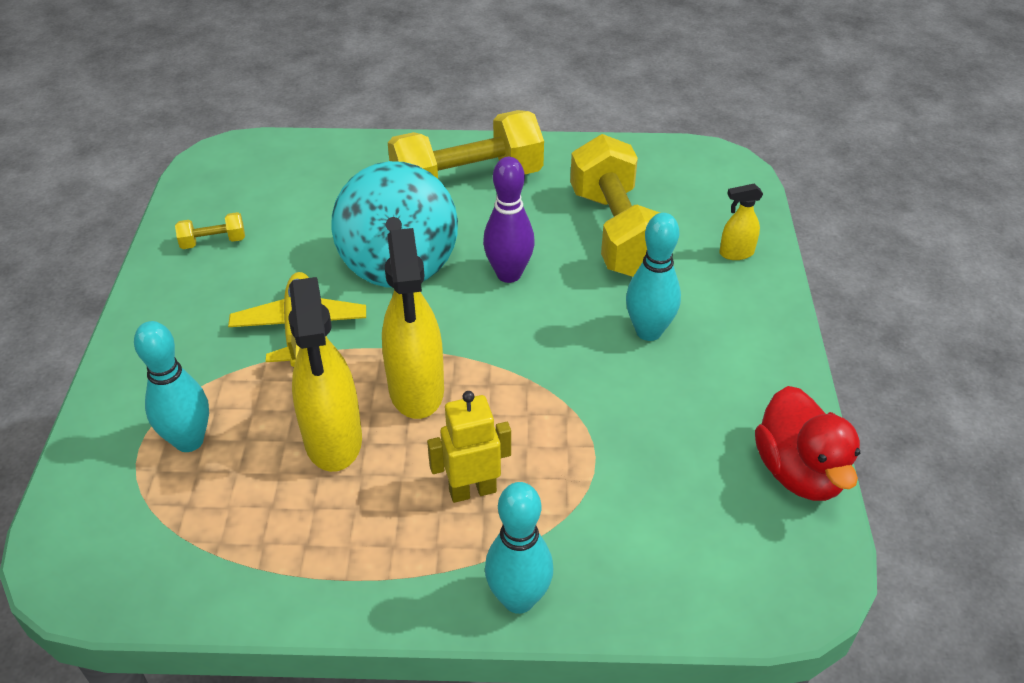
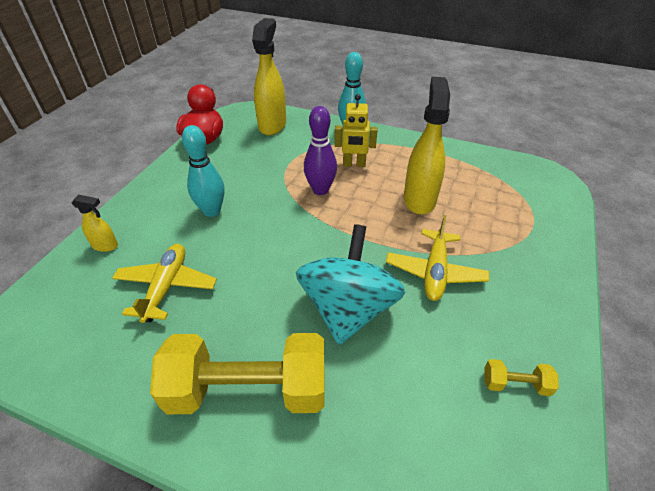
camera: 160 degrees left, 0 degrees up
(189, 441) = (504, 218): turquoise bowling pin -> none
(416, 391) = (366, 213): yellow spray bottle -> yellow spray bottle (272, 125)
(509, 274) = (270, 273): purple bowling pin -> purple bowling pin (320, 190)
(617, 233) = (166, 287): yellow dumbbell -> yellow plane

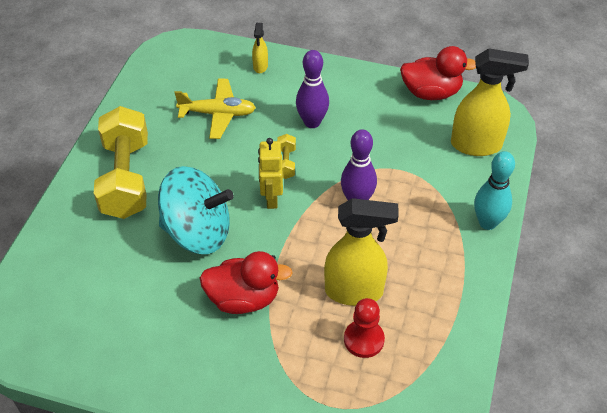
camera: 85 degrees right, 5 degrees up
(212, 211) = (312, 122): turquoise bowling pin -> purple bowling pin
(354, 164) = (411, 228): yellow robot -> yellow robot (271, 198)
(435, 272) = (243, 299): yellow plane -> red duck
(466, 198) = (364, 340): none -> red pawn
(515, 384) = (122, 347): yellow dumbbell -> yellow dumbbell (286, 163)

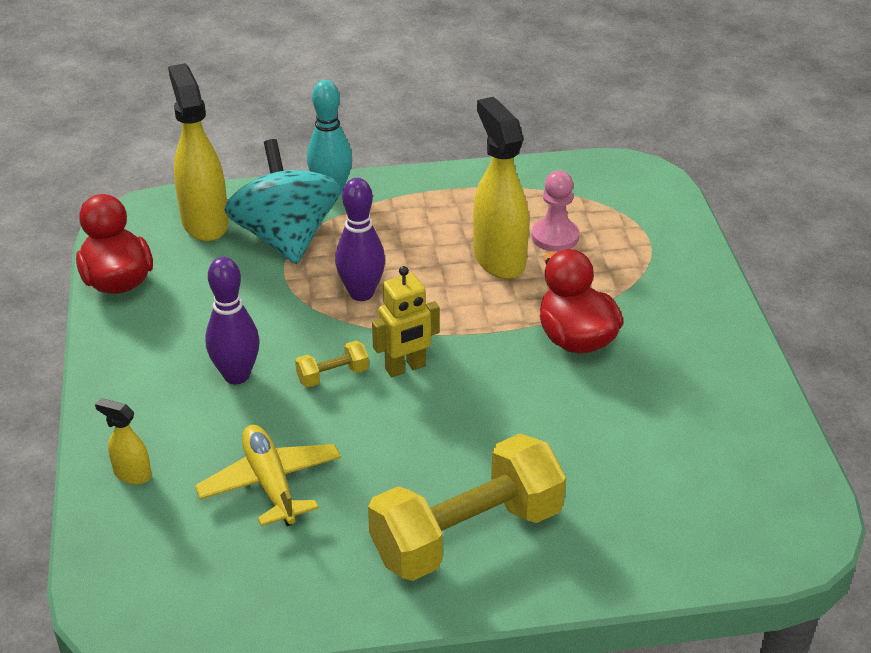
camera: 115 degrees left, 10 degrees down
(197, 232) = (509, 416): turquoise spinning top -> turquoise spinning top (286, 238)
(260, 66) = (132, 474): yellow spray bottle -> yellow spray bottle turned 135 degrees counterclockwise
(364, 340) = (555, 237): red pawn -> pink pawn

